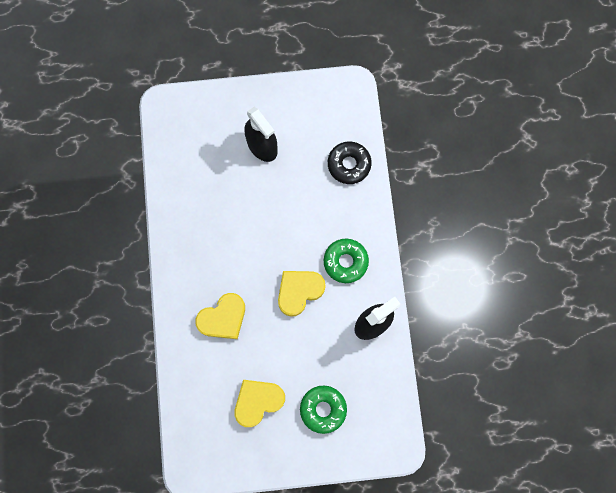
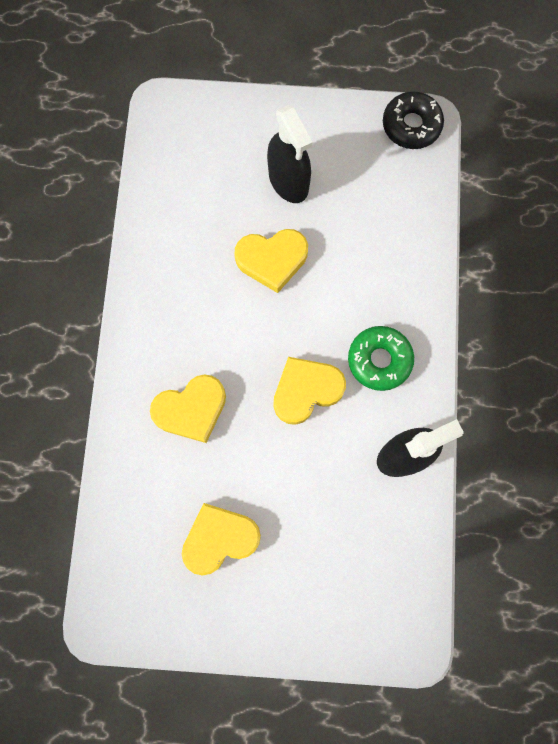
camera: 10 degrees right, 0 degrees up
(260, 204) = (272, 260): none -> yellow heart
(323, 409) = (312, 567): green donut -> none
(349, 164) = (406, 226): black donut -> black donut (411, 125)

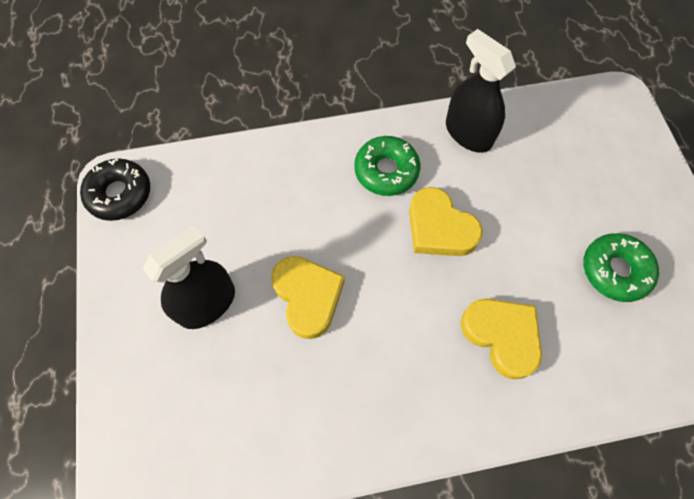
camera: 105 degrees left, 10 degrees down
(220, 538) = (615, 270): yellow heart -> green donut

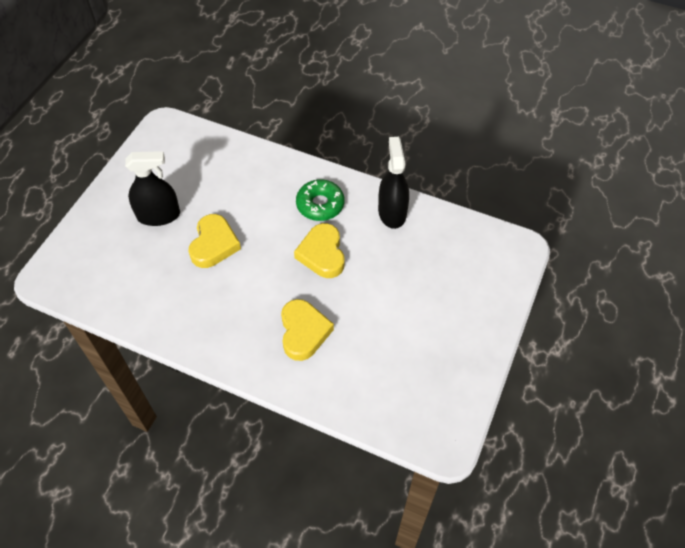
camera: 35 degrees right, 10 degrees down
(120, 194) = (161, 133): black donut -> none
(615, 270) = (409, 342): green donut -> none

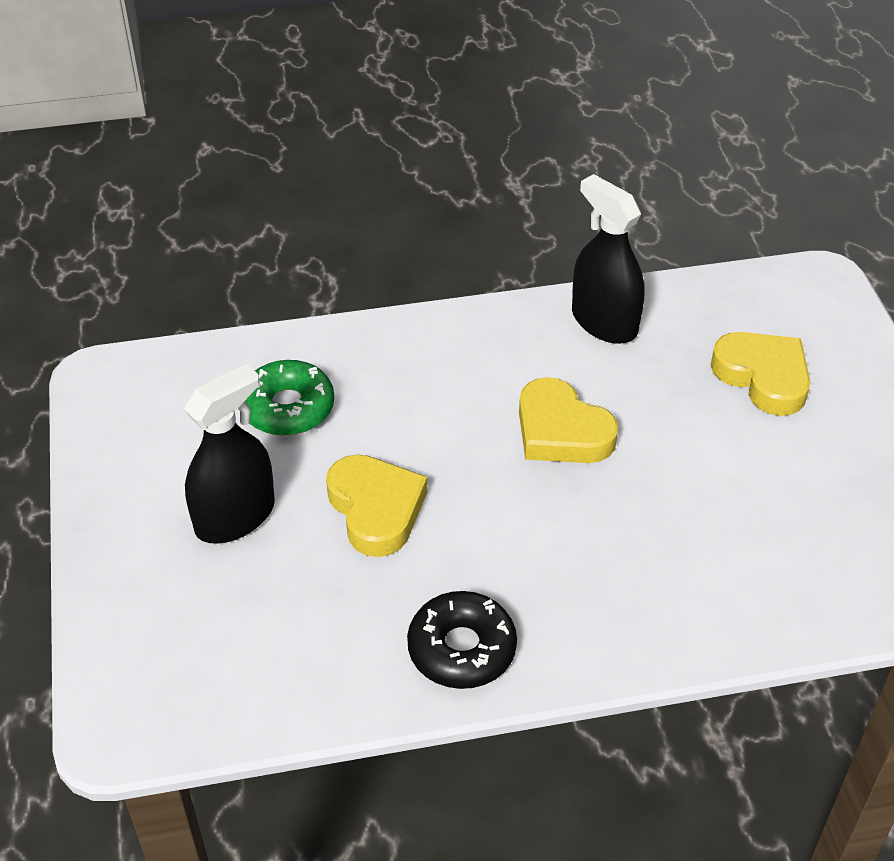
camera: 35 degrees left, 10 degrees down
(191, 325) = (461, 649): none -> black donut
(303, 332) = (646, 553): yellow heart -> yellow heart (763, 377)
(320, 205) = (487, 365): green donut -> green donut (288, 408)

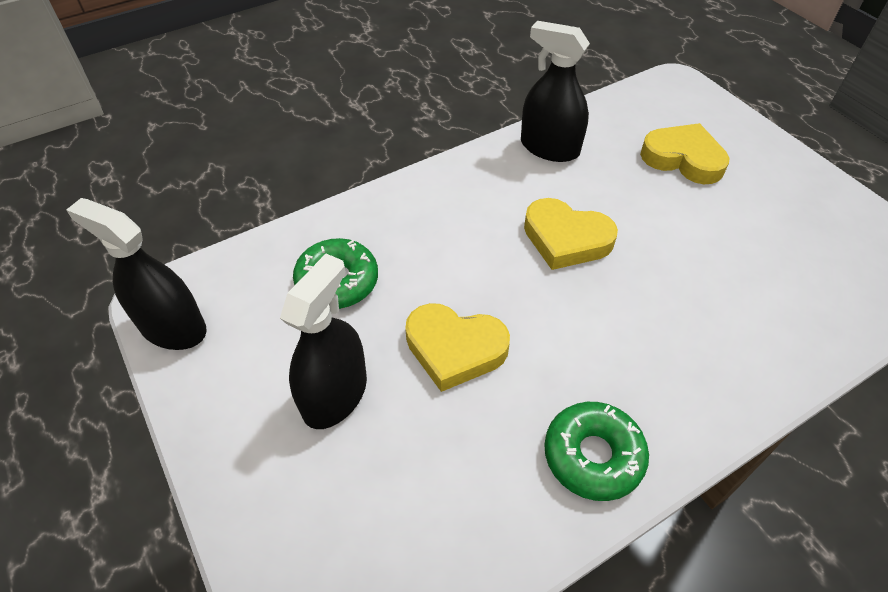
camera: 20 degrees left, 5 degrees up
(106, 408) = (173, 328): none -> black spray bottle
(376, 509) = (455, 349): yellow heart -> yellow heart turned 150 degrees clockwise
(461, 649) = (593, 456): black donut -> green donut

